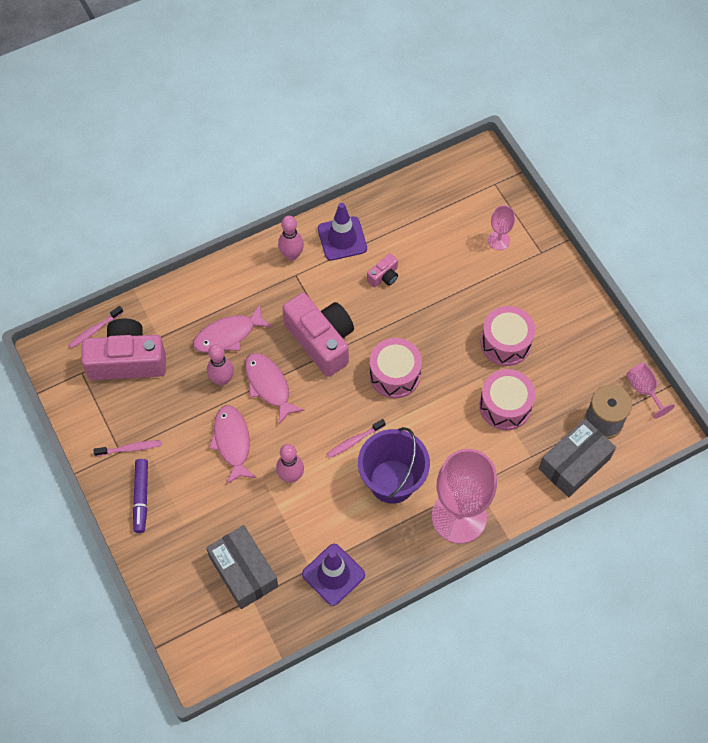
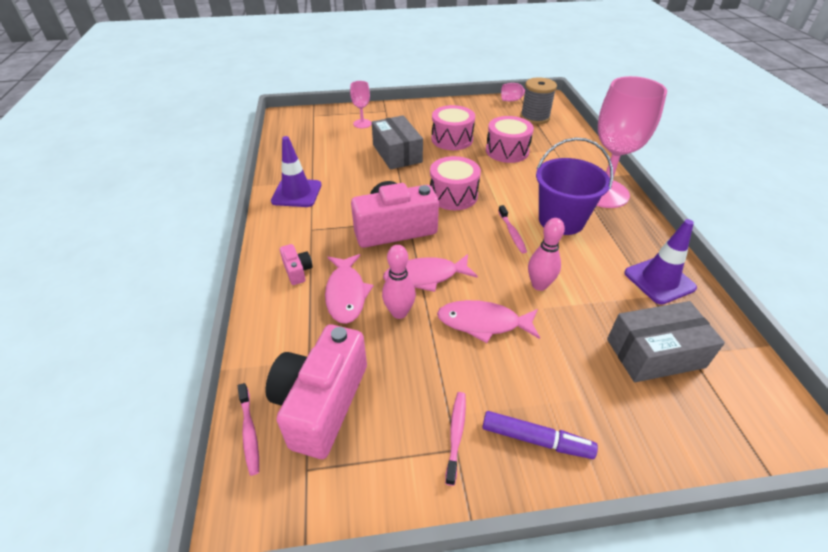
camera: 70 degrees left, 20 degrees down
(291, 255) = (287, 226): pink bowling pin -> none
(384, 276) = (353, 180): pink camera -> pink camera (297, 271)
(574, 463) = (566, 134): grey box -> grey box (397, 153)

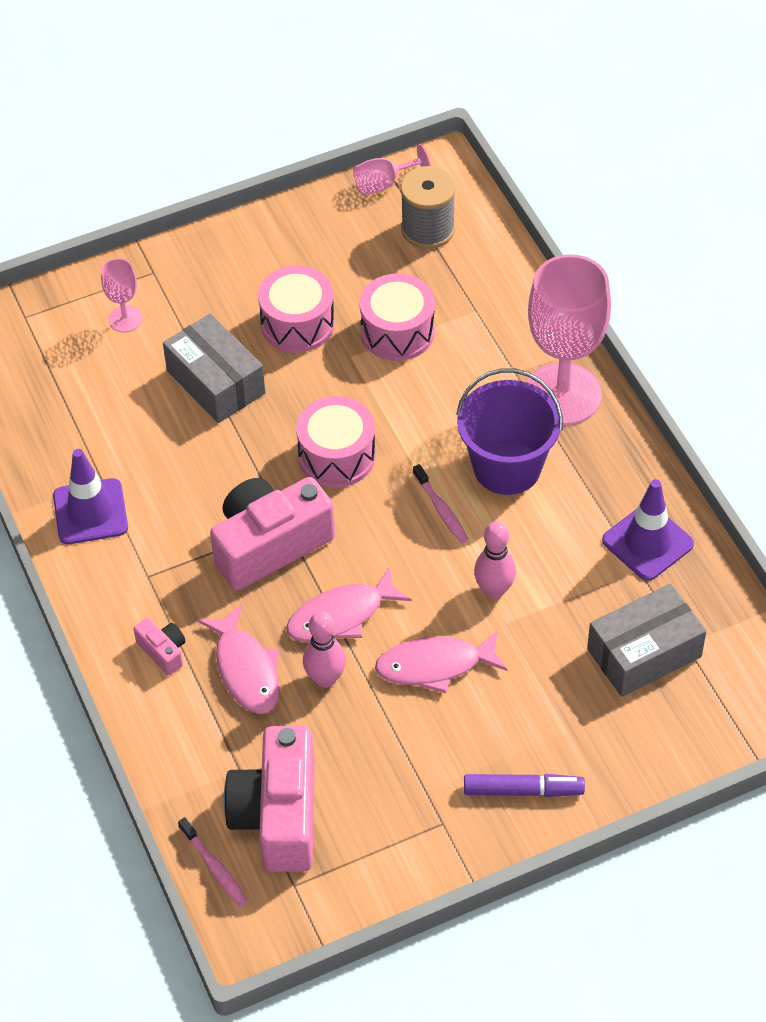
camera: 15 degrees left, 10 degrees up
(456, 434) = (438, 808): pink toothbrush -> none

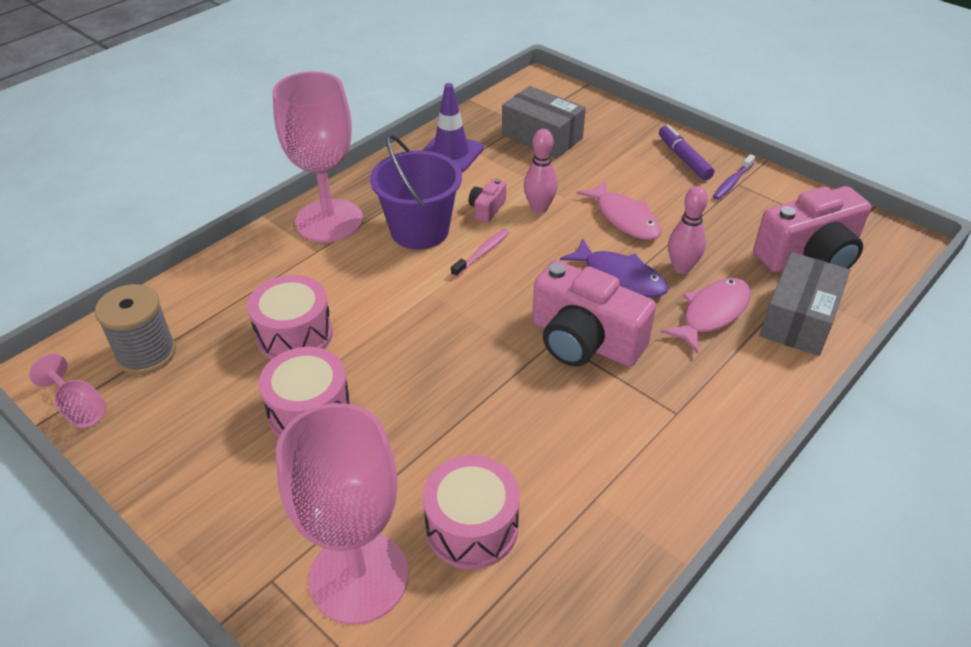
camera: 115 degrees left, 10 degrees down
(90, 512) = (639, 490): purple traffic cone -> none
(125, 319) = (358, 577): pink goblet -> pink goblet, size x2.22
(163, 651) = (740, 371): pink camera -> pink camera (487, 209)
(214, 867) = (879, 274): pink toothbrush -> none
(216, 382) = (416, 450): grey box -> grey box (798, 319)
(337, 456) = (462, 330): pink drum -> pink drum (471, 527)
(341, 615) = (620, 277): pink fish -> purple fish
(448, 817) = (732, 182): none -> purple toothbrush

